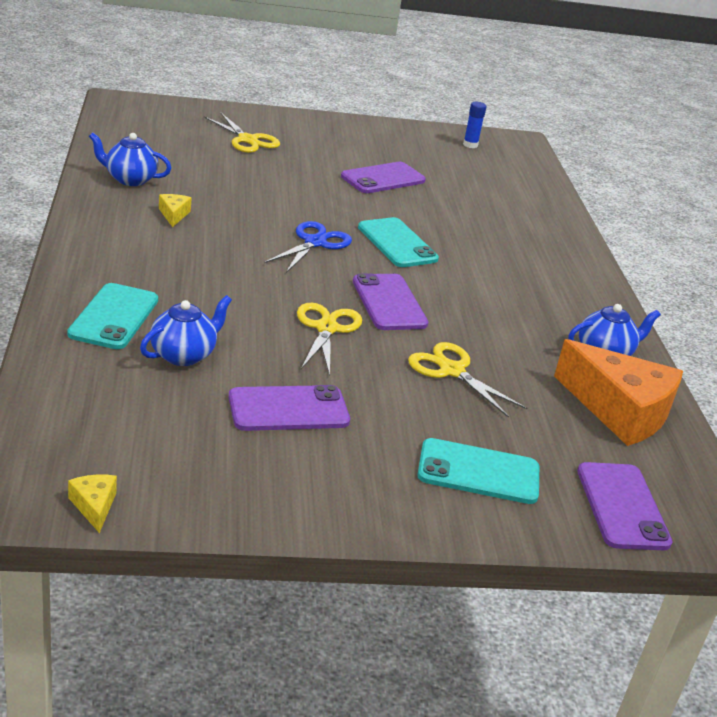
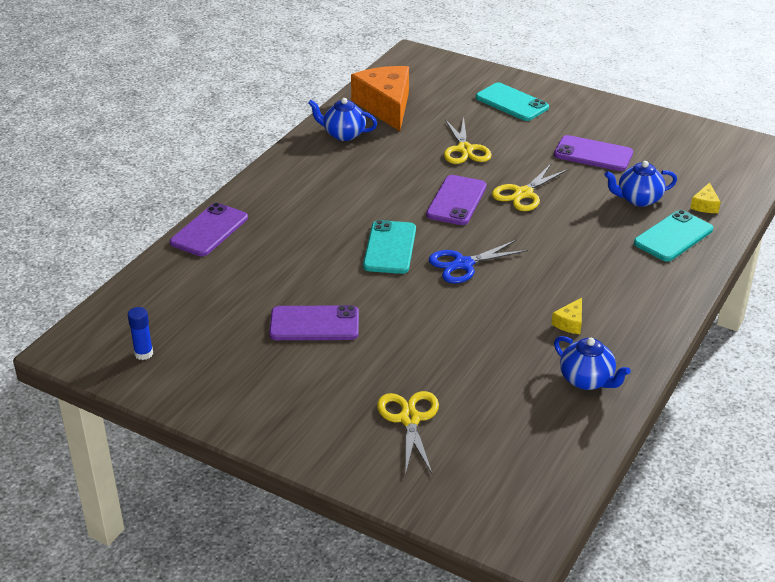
camera: 140 degrees left, 5 degrees up
(94, 506) = (731, 138): yellow cheese -> yellow cheese (705, 205)
(622, 506) = (452, 73): purple phone -> purple phone (209, 230)

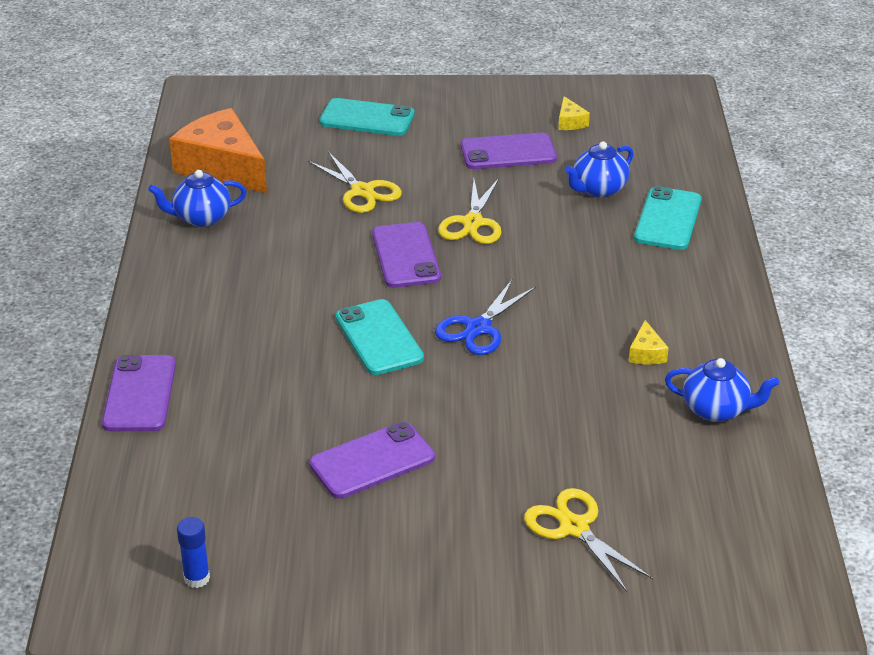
camera: 30 degrees left, 0 degrees up
(705, 205) = (670, 174): yellow cheese -> yellow cheese (570, 122)

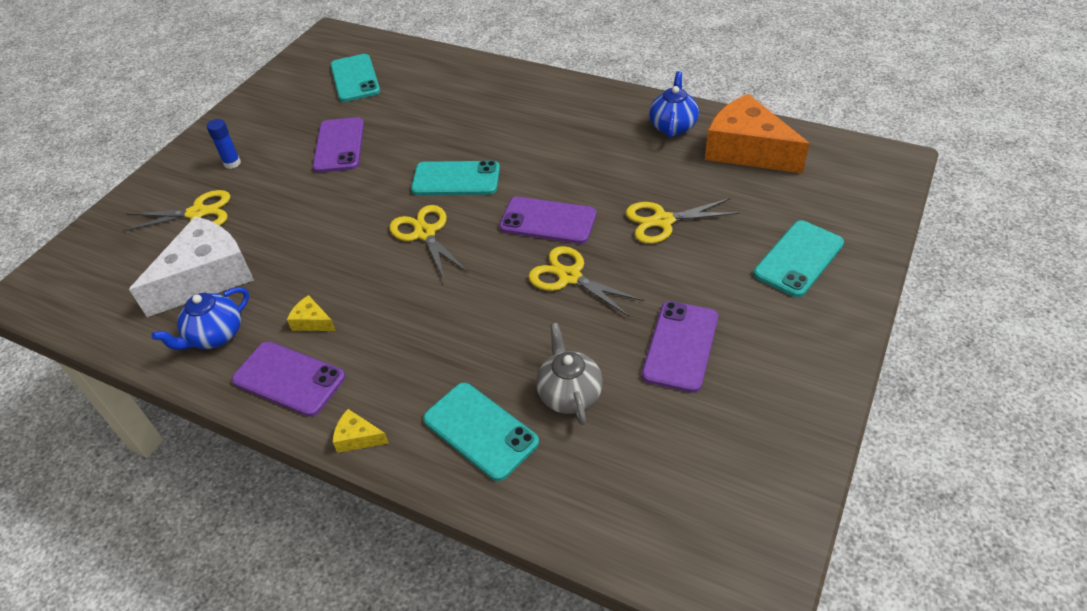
camera: 120 degrees right, 10 degrees up
(140, 394) = (483, 70): purple phone -> purple phone (289, 379)
(197, 578) = (316, 67): blue glue stick -> blue glue stick (232, 163)
(211, 517) = (355, 78): none -> turquoise phone
(222, 167) = (746, 150): orange cheese -> orange cheese turned 120 degrees counterclockwise
(478, 328) = (425, 233): blue scissors -> yellow scissors
(570, 122) = (721, 428): yellow cheese -> yellow cheese (358, 438)
(598, 189) = (569, 394): blue teapot -> grey teapot
(656, 459) = (207, 277): none -> white cheese

